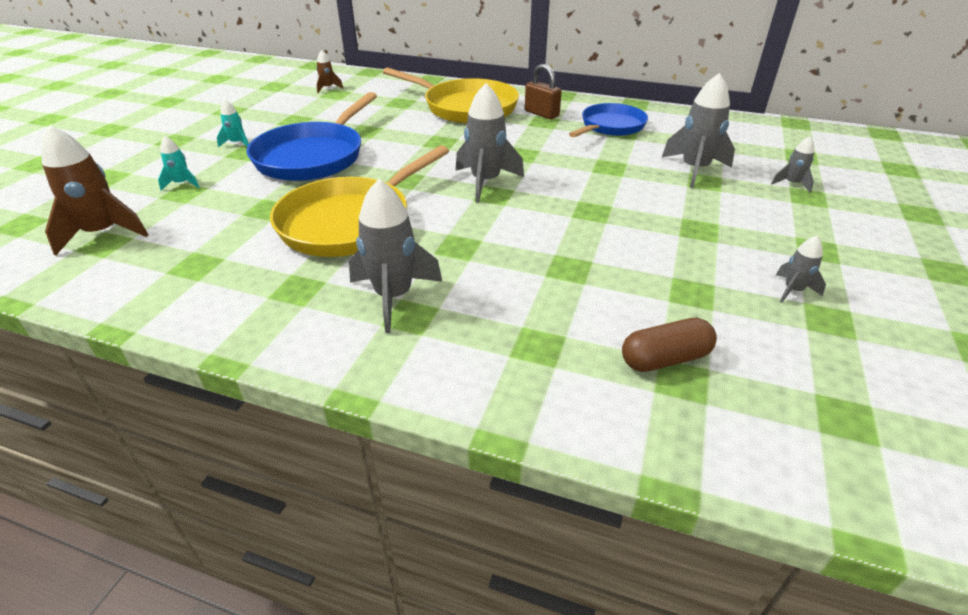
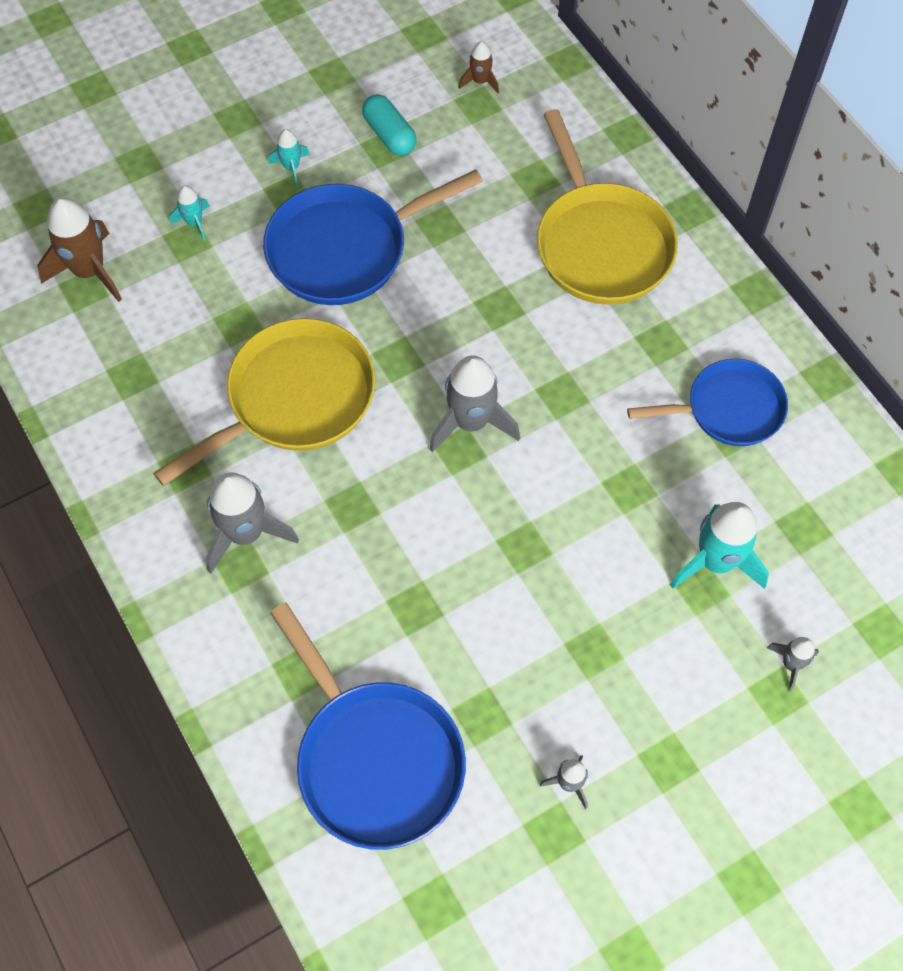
camera: 40 degrees right, 25 degrees up
(293, 116) = (389, 135): none -> turquoise capsule
(351, 221) = (293, 400): yellow pan -> yellow pan turned 150 degrees clockwise
(541, 114) = (677, 321): brown padlock -> none
(665, 359) = (375, 758): brown capsule -> blue pan
(694, 170) = (716, 561): grey rocket -> turquoise rocket

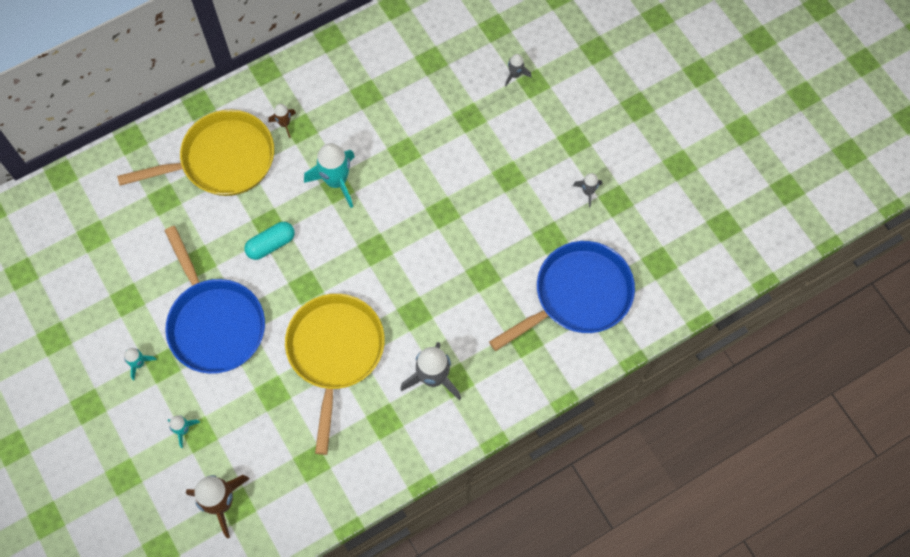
camera: 90 degrees left, 5 degrees up
(293, 400) = (335, 353): yellow pan -> yellow pan turned 45 degrees clockwise
(389, 135) = (116, 296): turquoise capsule -> turquoise capsule (271, 244)
(471, 422) = (355, 241): grey rocket -> none
(480, 81) = (72, 234): brown rocket -> brown rocket (284, 124)
(716, 561) = (452, 108): turquoise rocket -> turquoise rocket (336, 181)
(728, 409) = (351, 94): blue pan -> none

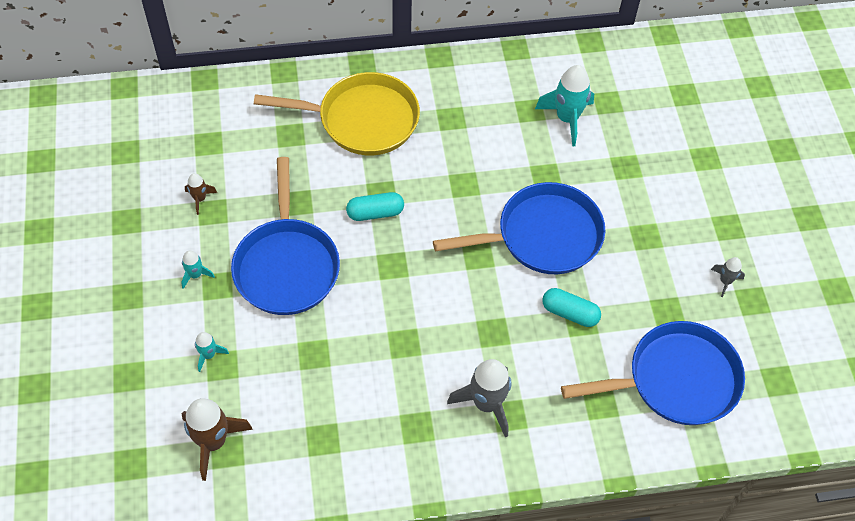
camera: 20 degrees right, 10 degrees down
(284, 124) = (437, 109): brown rocket -> brown rocket (200, 199)
(335, 353) = (394, 339): yellow pan -> none
(336, 181) = (466, 178): turquoise rocket -> turquoise rocket (567, 118)
(422, 210) = (542, 236): none -> blue pan
(471, 271) = (570, 313): none -> turquoise capsule
(515, 75) = (689, 144): grey rocket -> none

